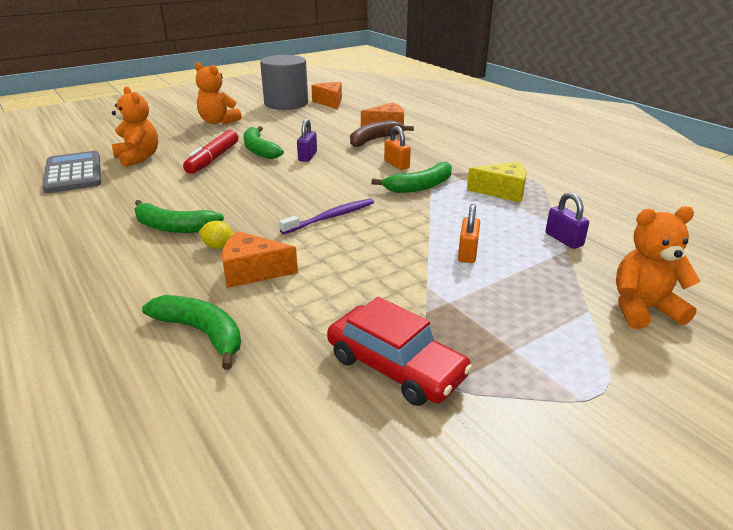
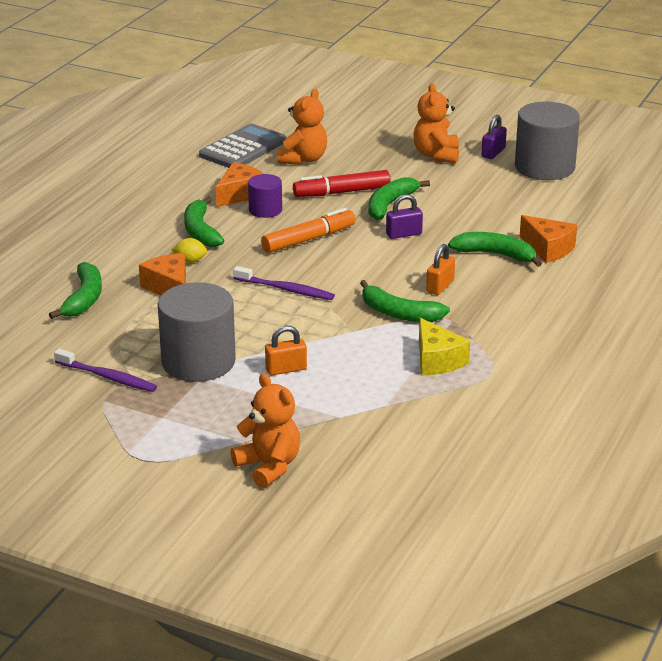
camera: 60 degrees right, 0 degrees up
(188, 191) = (265, 210): none -> purple cylinder
(219, 247) = (190, 261): yellow lemon -> yellow lemon turned 75 degrees counterclockwise
(263, 188) = (308, 239): none -> orange marker
(330, 102) = (586, 190): orange cheese -> orange cheese (240, 194)
(375, 140) = (495, 255): brown banana -> green banana
(395, 366) = (107, 377): red car -> purple toothbrush
(415, 295) = (198, 362): none -> grey cylinder
(564, 239) = (360, 412): purple padlock -> purple padlock (493, 153)

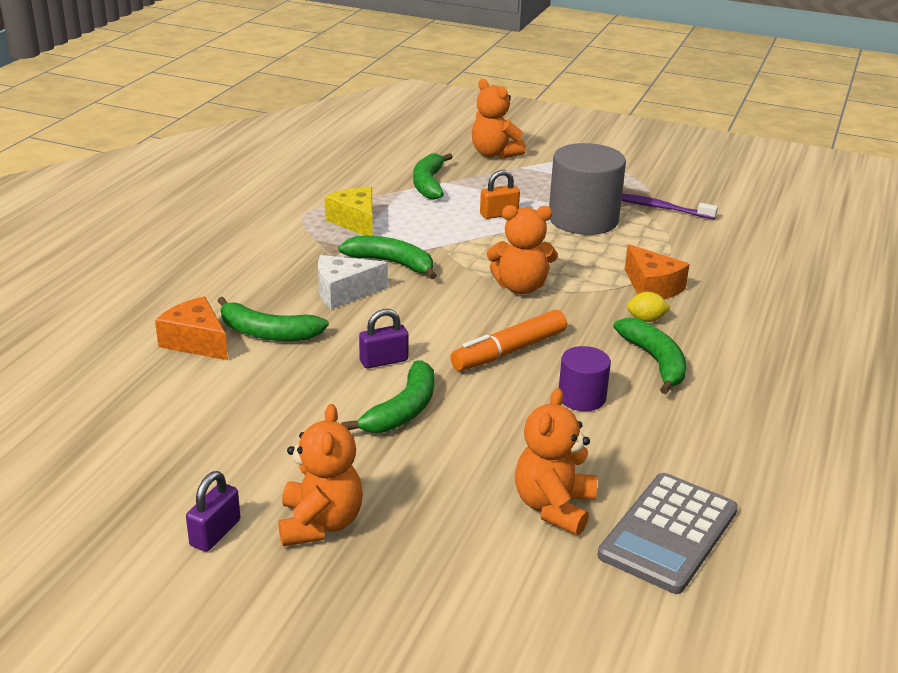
camera: 175 degrees right, 0 degrees up
(84, 299) = (736, 275): green banana -> green banana (429, 184)
(240, 194) = (629, 426): orange cheese -> none
(285, 289) = (520, 287): purple toothbrush -> orange teddy bear
(341, 192) = (477, 433): red marker -> none
(440, 286) = (344, 292): orange padlock -> white cheese
(544, 167) = (136, 497): grey cylinder -> none

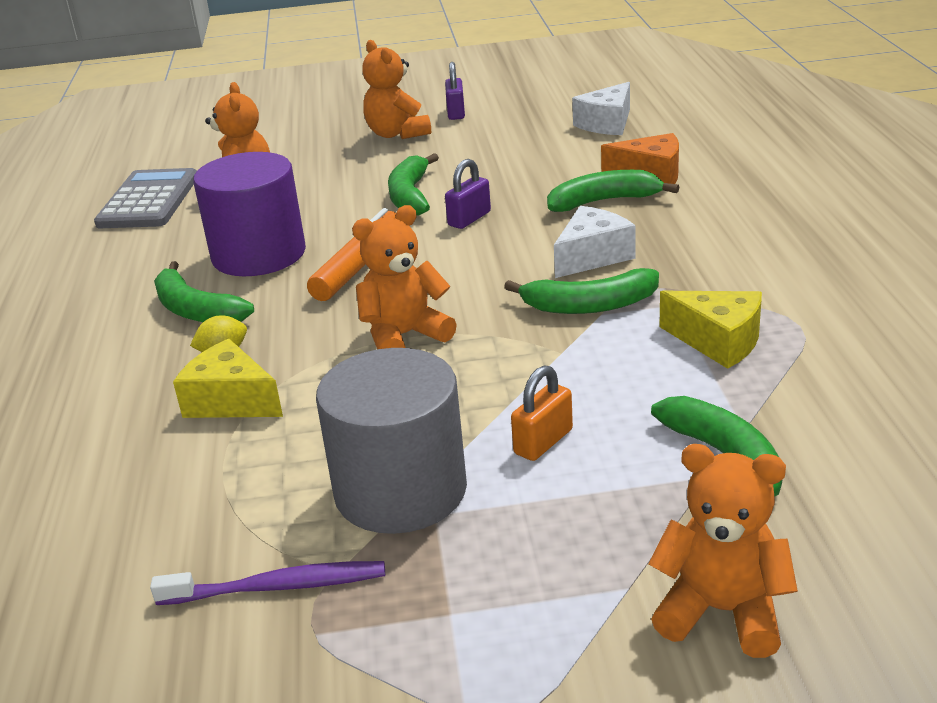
camera: 155 degrees right, 0 degrees up
(116, 425) = (607, 124): none -> white cheese
(581, 397) = (259, 255): purple cylinder -> purple cylinder, size x1.89
(652, 287) = (231, 401): orange cheese -> yellow cheese

